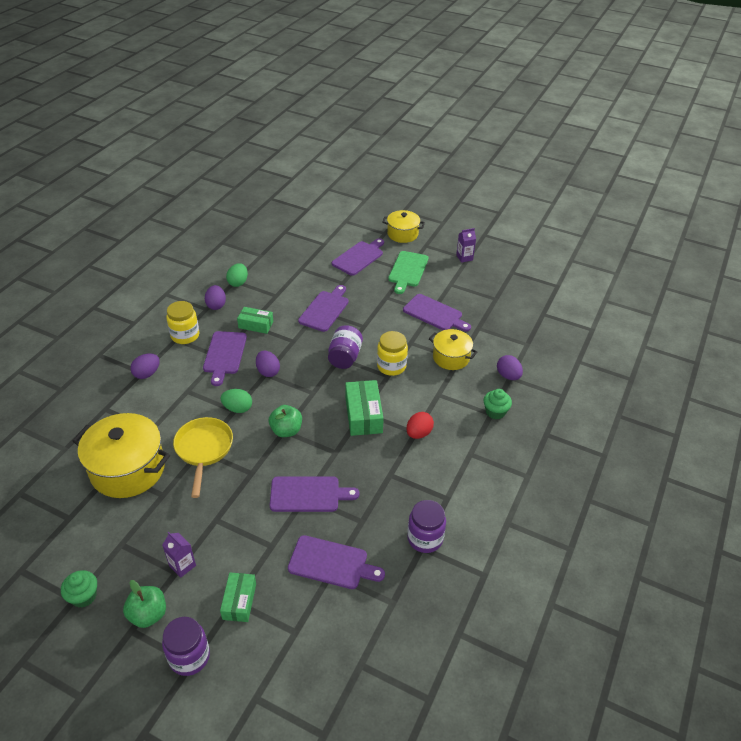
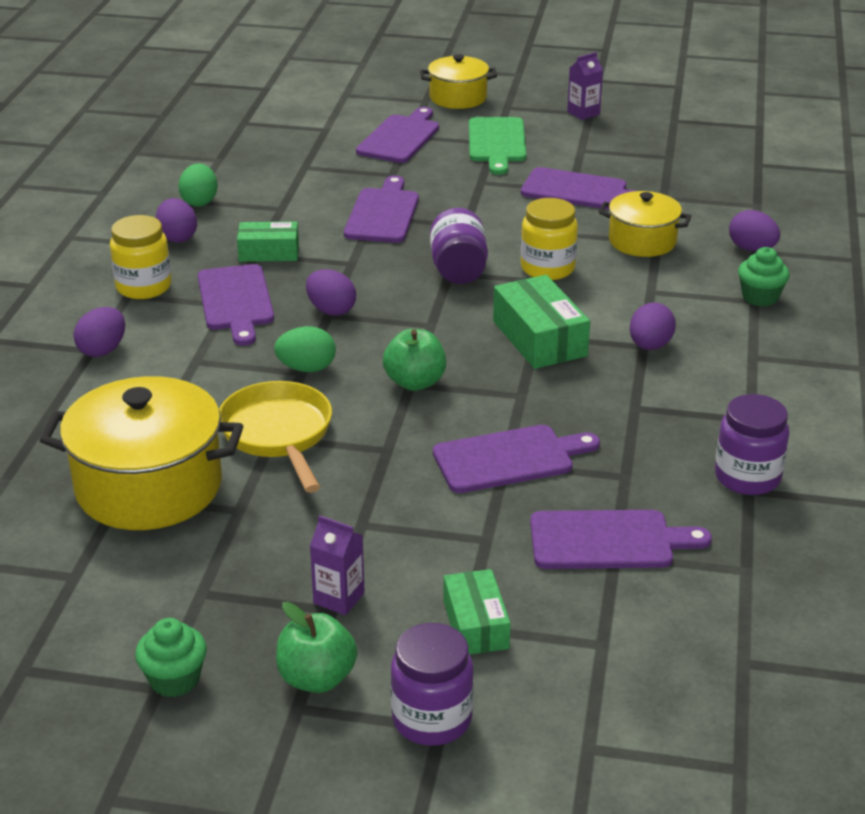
camera: 15 degrees left, 10 degrees down
(418, 433) = (650, 346): red egg -> purple egg

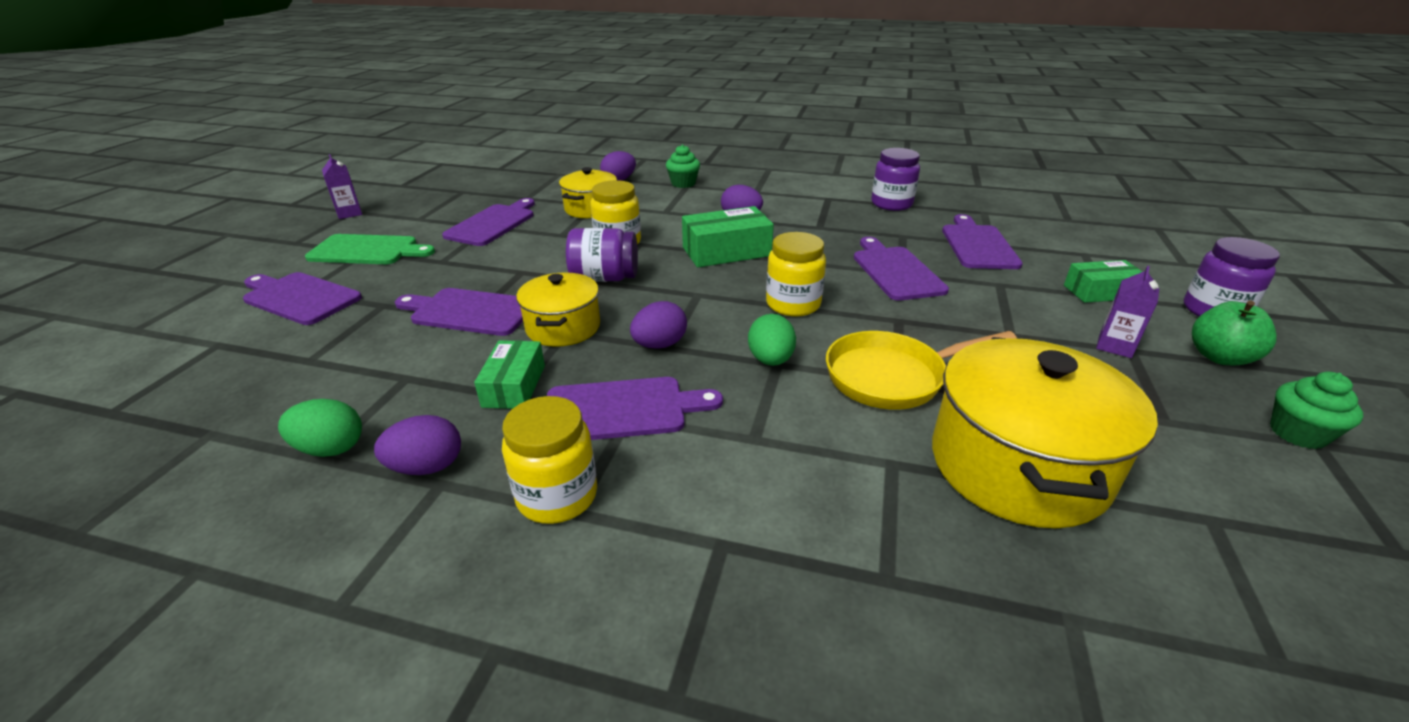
camera: 85 degrees left, 0 degrees up
(103, 350) = (723, 530): purple egg -> none
(415, 382) = (793, 304): green apple -> yellow jar
(458, 98) = (241, 264): yellow pot -> yellow pot (563, 327)

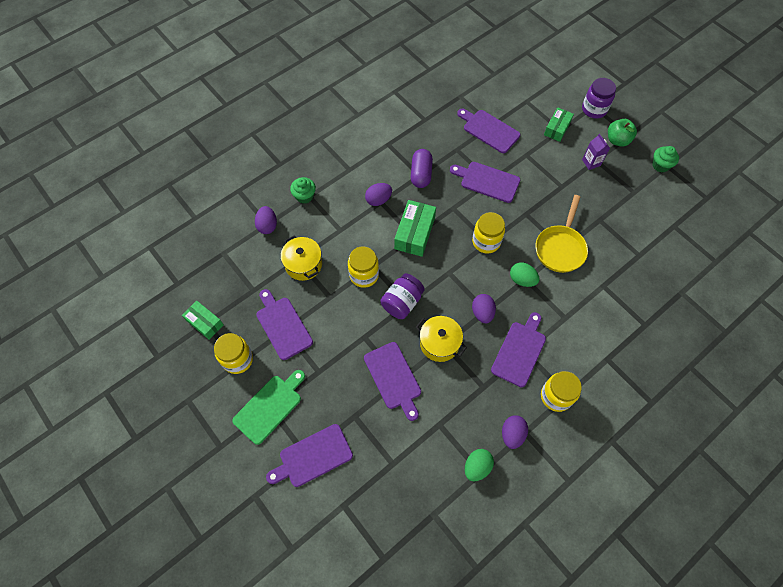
camera: 55 degrees left, 30 degrees up
(349, 213) = (190, 403): purple carton -> none
(425, 217) = (237, 359): none -> yellow jar
(469, 312) = (393, 378): purple cutting board -> purple cutting board turned 75 degrees counterclockwise
(514, 386) = (476, 383): green box -> green box (205, 322)
(822, 227) = (421, 174): none -> purple capsule
(891, 204) = (419, 124): purple jar -> none
(1017, 465) = (626, 252): yellow pot -> none

